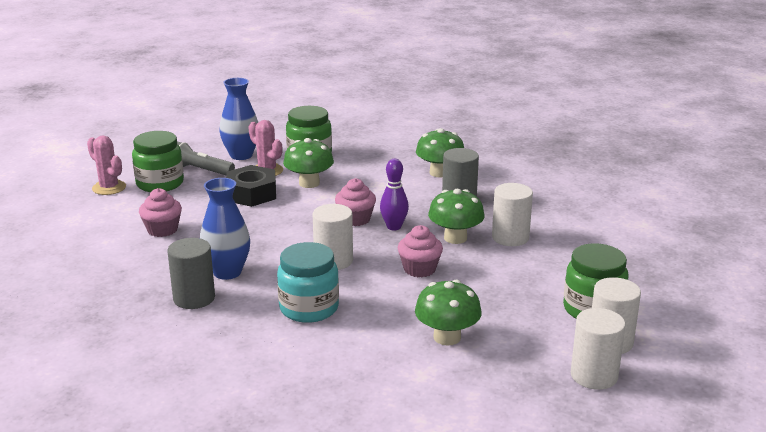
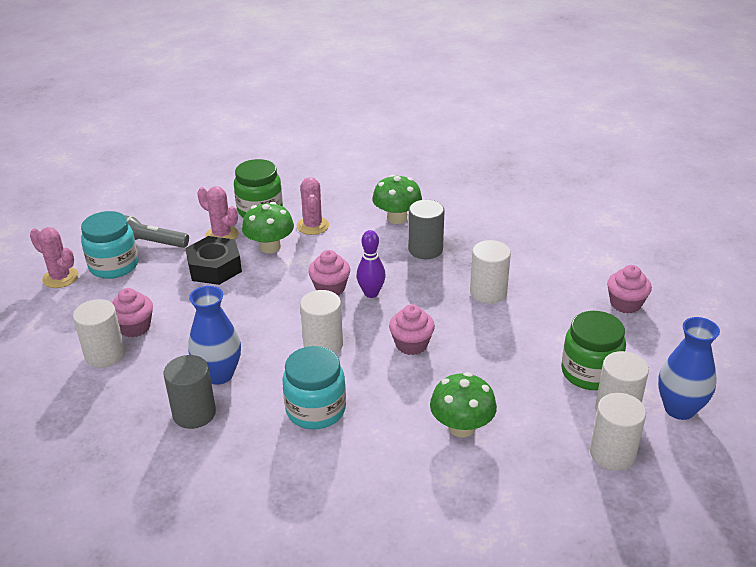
camera: 10 degrees left, 10 degrees up
(128, 247) = (105, 354): none -> white cylinder
(160, 184) = (114, 266): green jar -> turquoise jar
(241, 155) = (189, 218): blue vase -> blue vase (679, 409)
(355, 171) = (313, 226): none -> pink cactus
(455, 238) = (435, 300): green mushroom -> none
(649, 260) = (625, 304): none -> pink cupcake

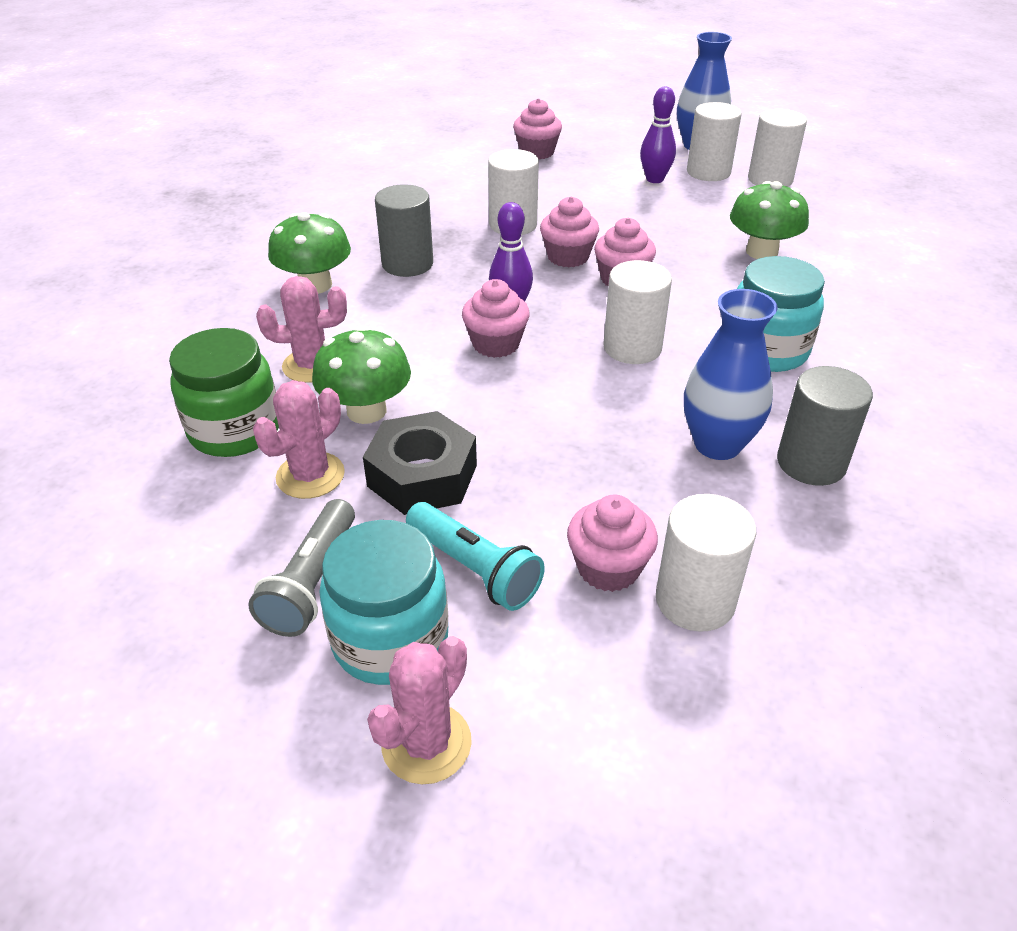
camera: 90 degrees left, 5 degrees up
(146, 286) = (474, 569): none -> turquoise flashlight
(442, 319) = (568, 257): none -> pink cupcake
(590, 372) = (654, 179): green jar -> purple bowling pin

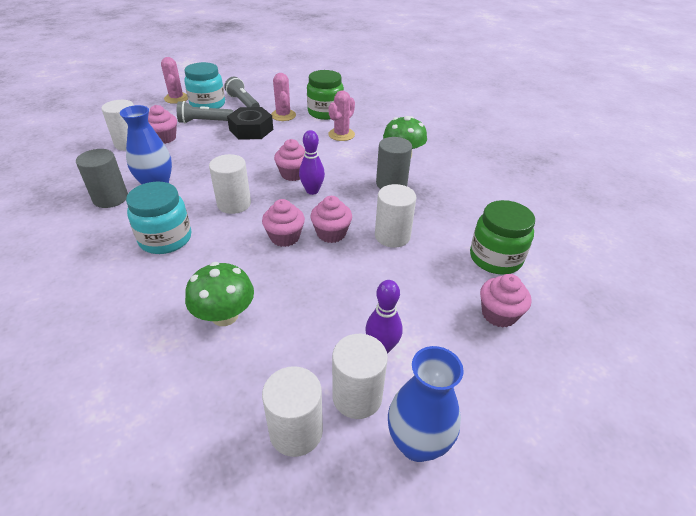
camera: 130 degrees right, 0 degrees up
(366, 411) = (298, 134): green mushroom -> none
(462, 170) = (495, 258): none -> green jar
(474, 569) = (204, 122): turquoise flashlight -> grey flashlight

